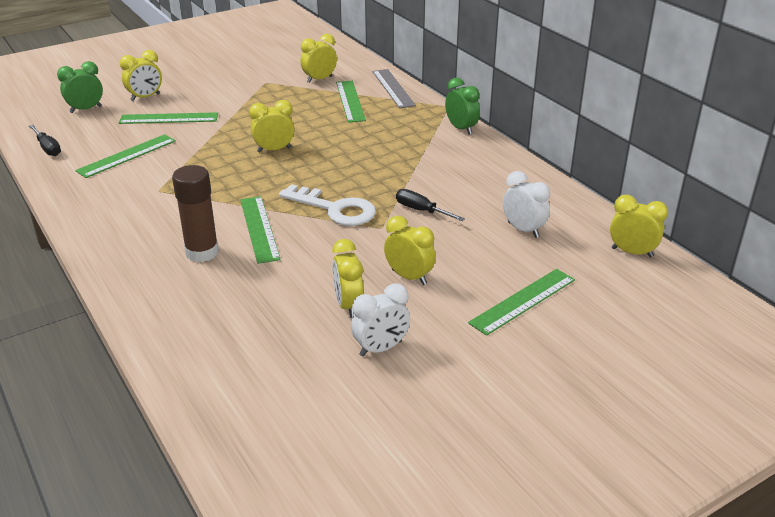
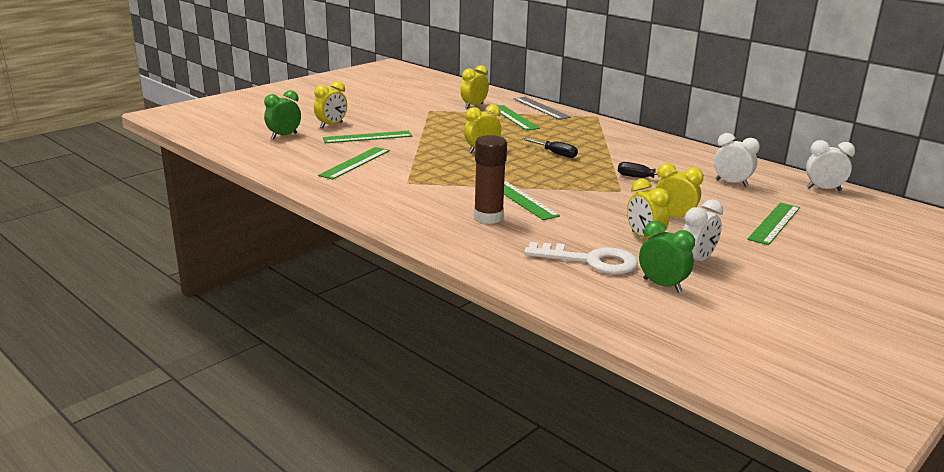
camera: 15 degrees left, 10 degrees down
(47, 148) = (275, 163): black screwdriver -> black screwdriver (555, 154)
(335, 209) = (571, 182): white key -> white key (590, 261)
(461, 129) = (621, 128): green clock -> green clock (662, 285)
(632, 252) = (823, 189): yellow clock -> white clock

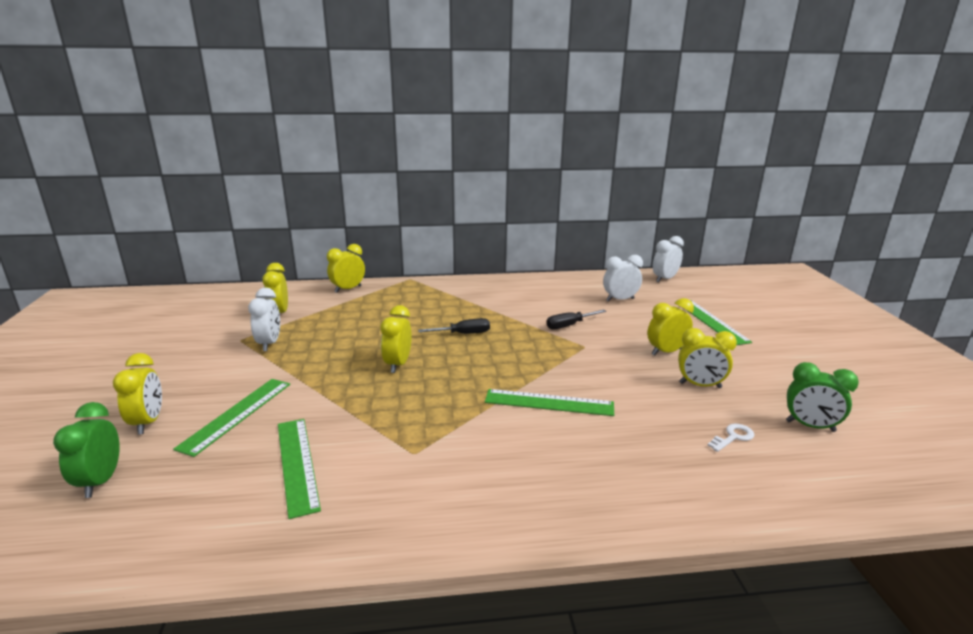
camera: 50 degrees left, 0 degrees up
(488, 217) = (575, 445): brown glue stick -> none
(514, 117) = (346, 310): green ruler -> none
(541, 108) = (348, 289): grey ruler -> yellow clock
(590, 261) = (733, 437): white key -> white key, size x0.46
(662, 285) = (810, 426): green clock -> green clock turned 150 degrees counterclockwise
(696, 260) = (764, 385): white clock -> white clock (269, 344)

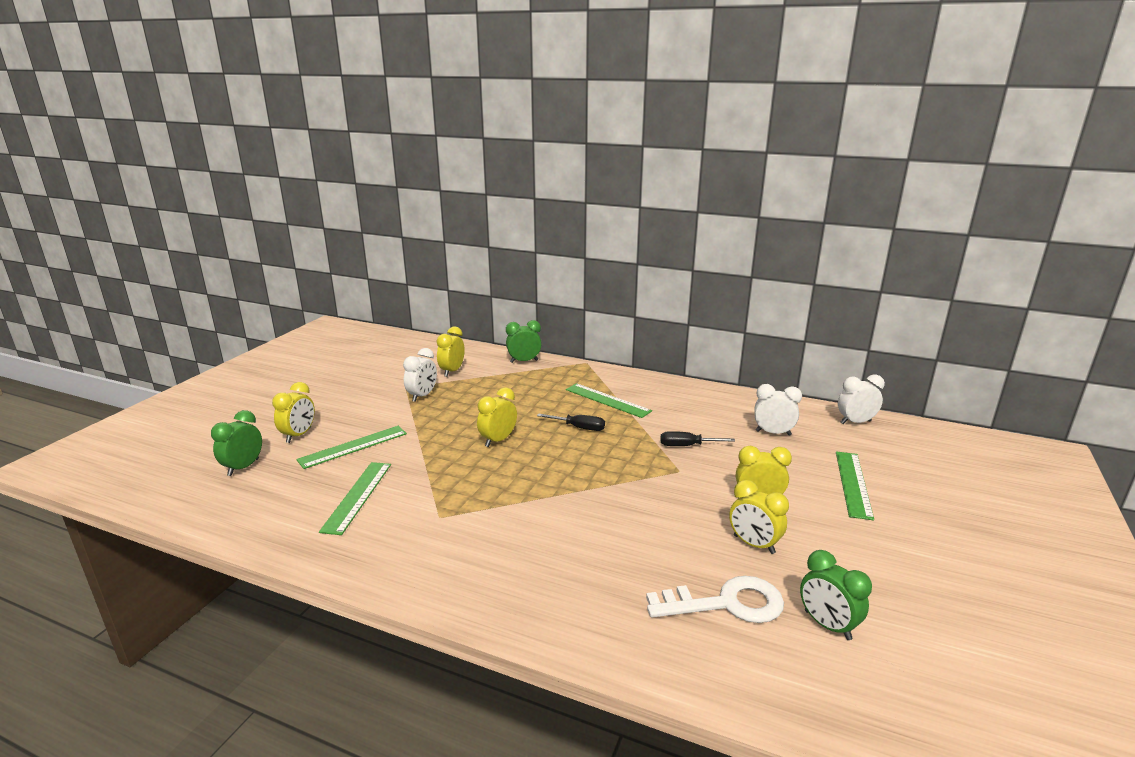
camera: 30 degrees right, 0 degrees up
(348, 289) = (524, 361): yellow clock -> green clock
(549, 403) = (586, 512): green ruler -> green ruler (607, 400)
(733, 437) = (726, 603): white key -> white key, size x2.17

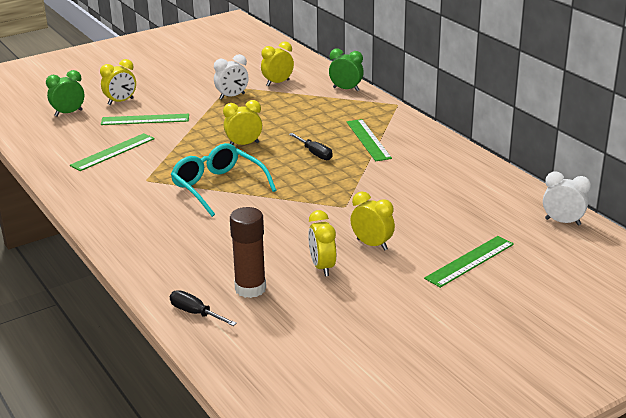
camera: 35 degrees right, 5 degrees up
(532, 495) = (218, 187): none -> turquoise glasses
(687, 446) = (379, 192): black screwdriver -> black screwdriver (196, 313)
(726, 603) = (250, 288): white key -> brown glue stick
(773, 433) = (468, 206): white clock -> none
(827, 625) = (296, 323): green clock -> none

